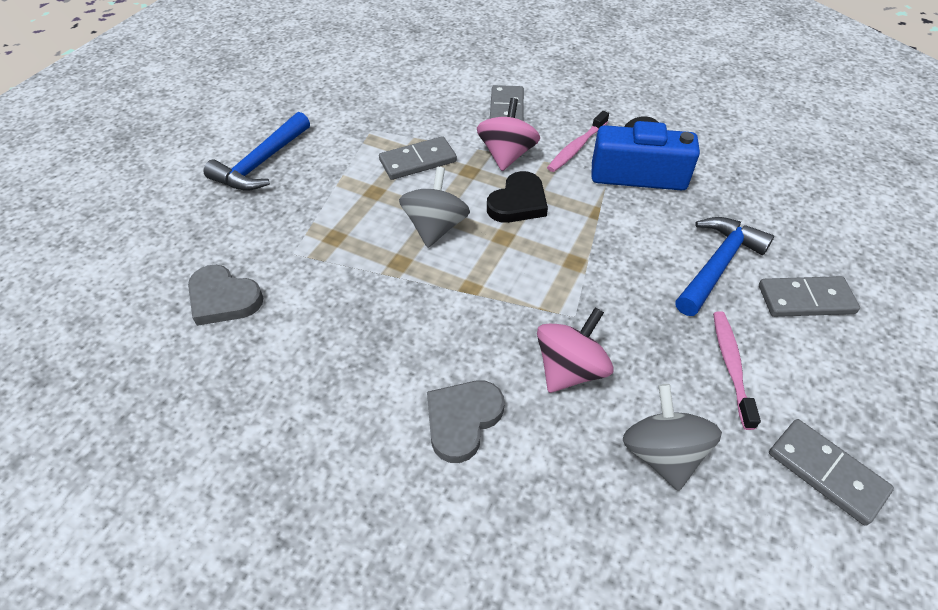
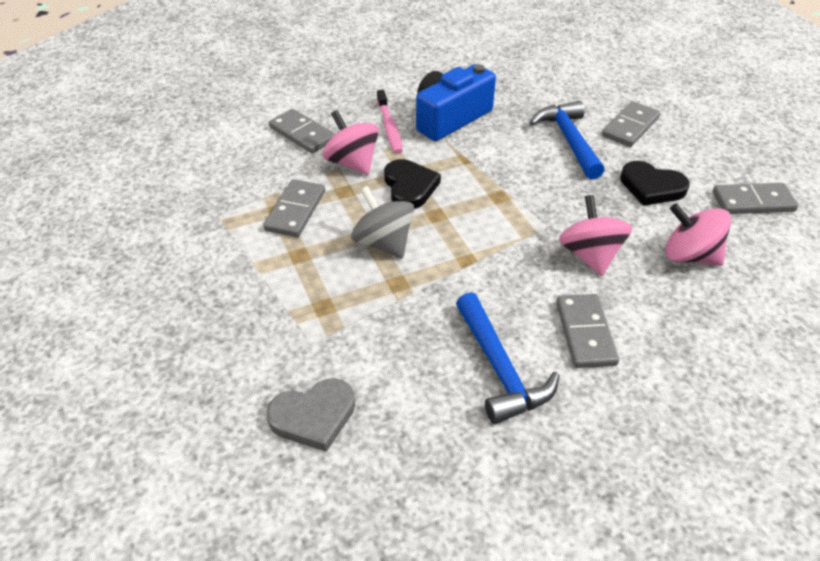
camera: 50 degrees left, 5 degrees down
(261, 163) = (164, 306): blue hammer -> blue hammer (500, 369)
(462, 420) = (585, 333): grey heart -> grey domino
(662, 453) = (689, 256): grey spinning top -> pink spinning top
(731, 366) = (651, 187): pink toothbrush -> black heart

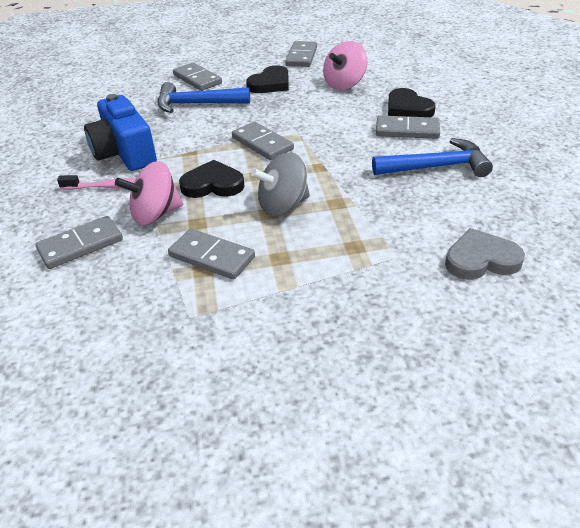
camera: 75 degrees left, 5 degrees down
(314, 417) = (481, 260): grey heart -> grey heart turned 90 degrees counterclockwise
(501, 206) = (262, 143): none -> grey domino
(590, 255) = (332, 117): pink spinning top -> none
(650, 330) = (407, 108): none -> black heart

